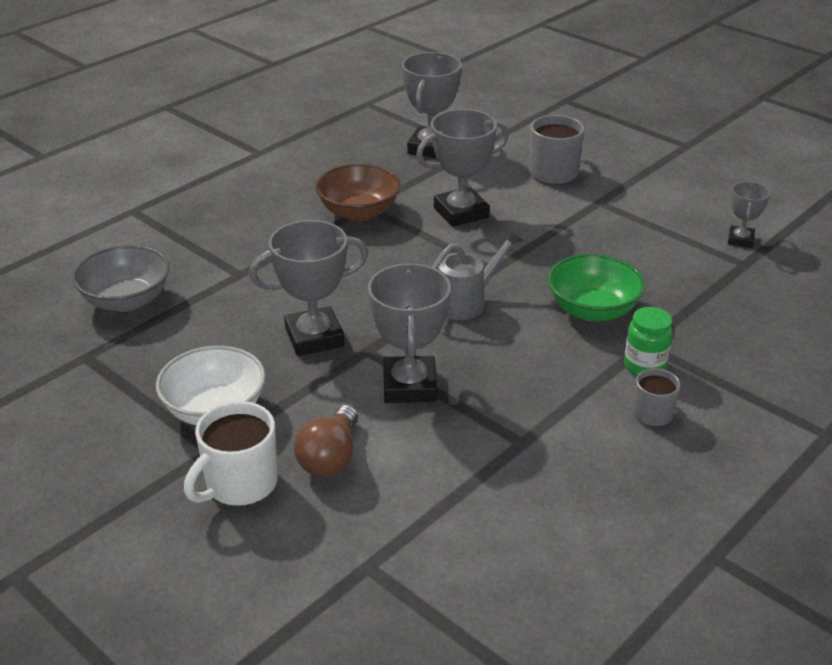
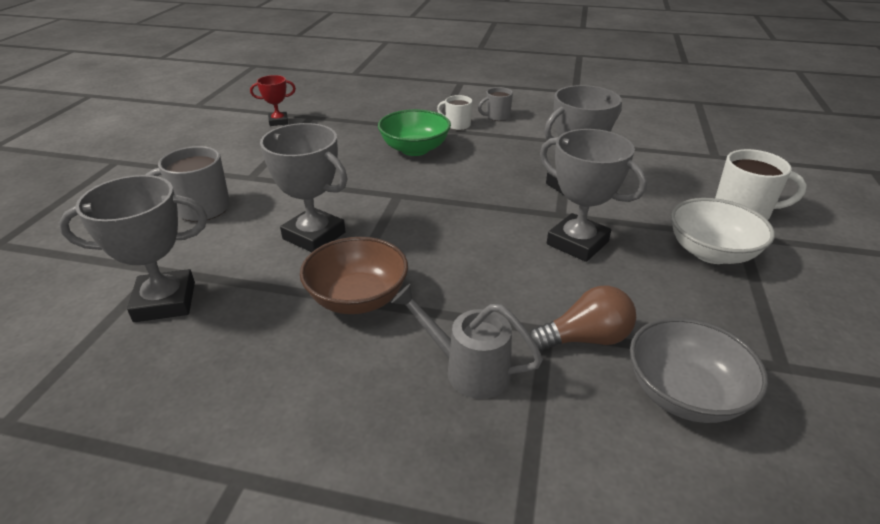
camera: 120 degrees left, 0 degrees up
(330, 457) = (672, 191): brown light bulb -> brown light bulb (585, 339)
(466, 302) = (454, 194): grey watering can -> grey watering can (468, 370)
(644, 366) = (457, 125): green jar -> white mug
(740, 240) = (278, 121): grey trophy -> red trophy

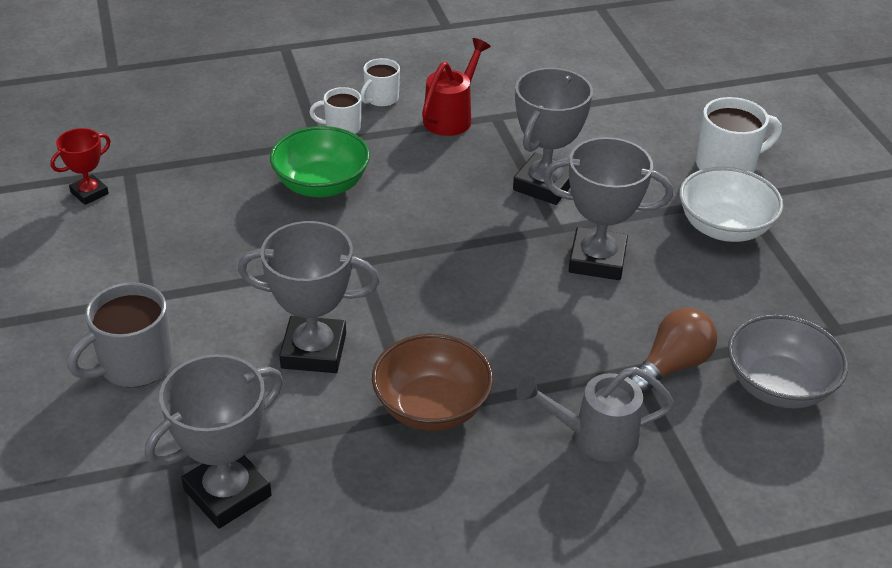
camera: 30 degrees left, 5 degrees up
(497, 117) = (381, 99): grey mug -> white mug
(536, 135) = (451, 117): none -> red watering can

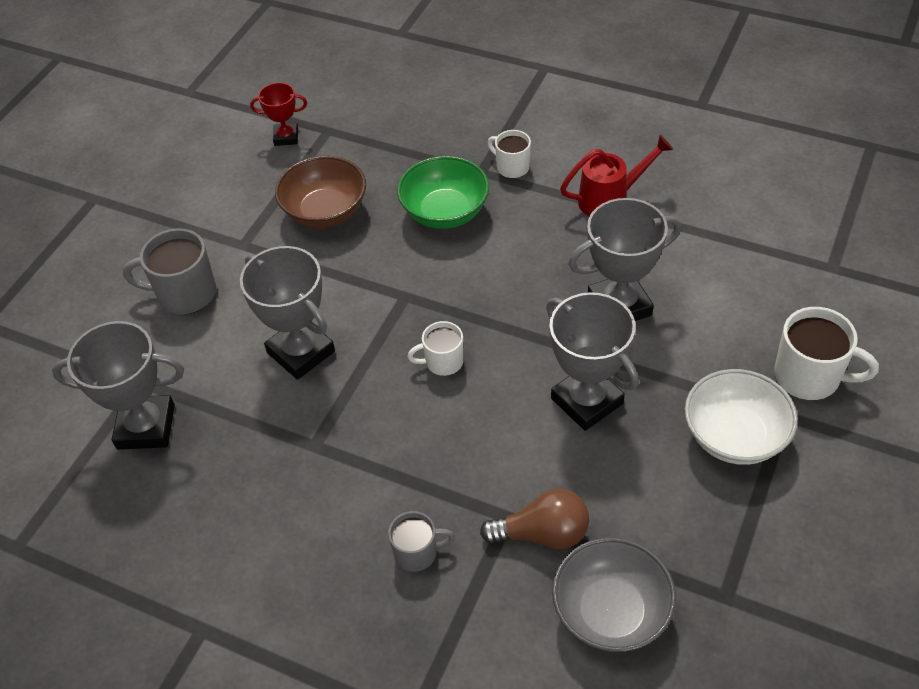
camera: 45 degrees right, 10 degrees up
(381, 99) = (570, 154): white mug -> white mug (443, 362)
(432, 407) = (331, 449): brown bowl -> brown bowl (325, 211)
(595, 437) = (417, 553): grey watering can -> grey mug

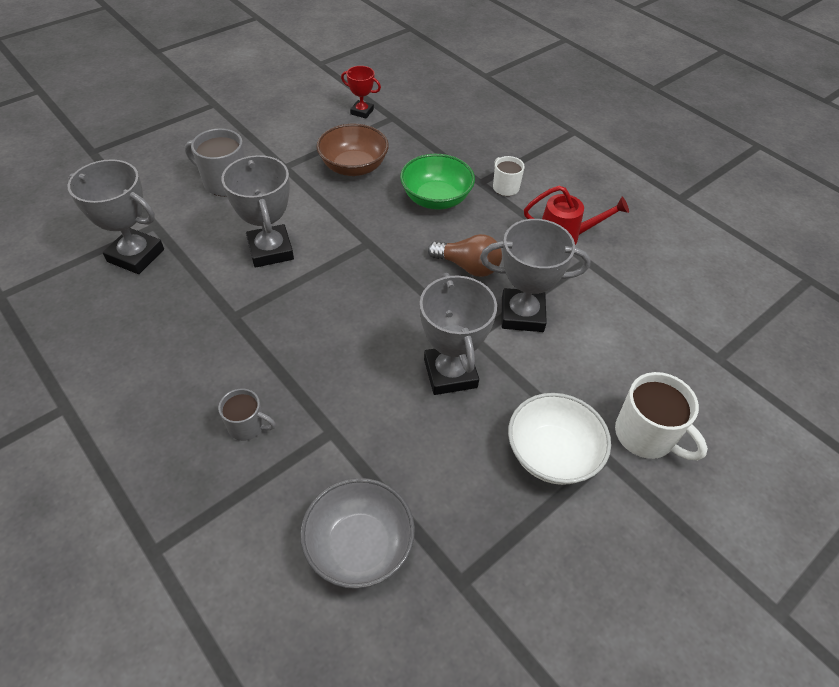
camera: 20 degrees right, 0 degrees up
(443, 362) = (363, 298): white mug -> none
(542, 534) = (348, 457): brown light bulb -> brown light bulb (468, 267)

